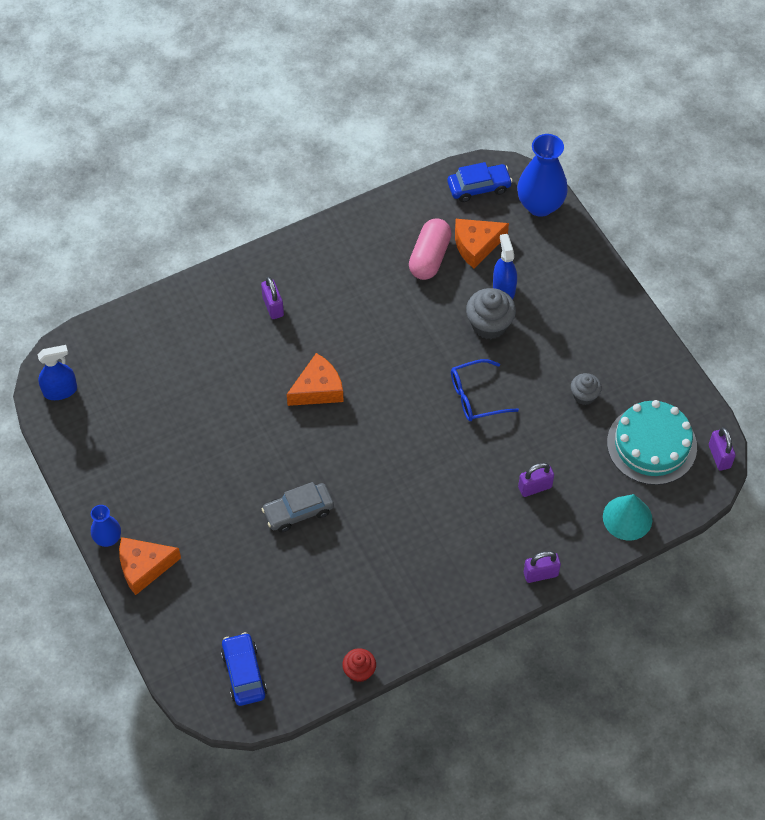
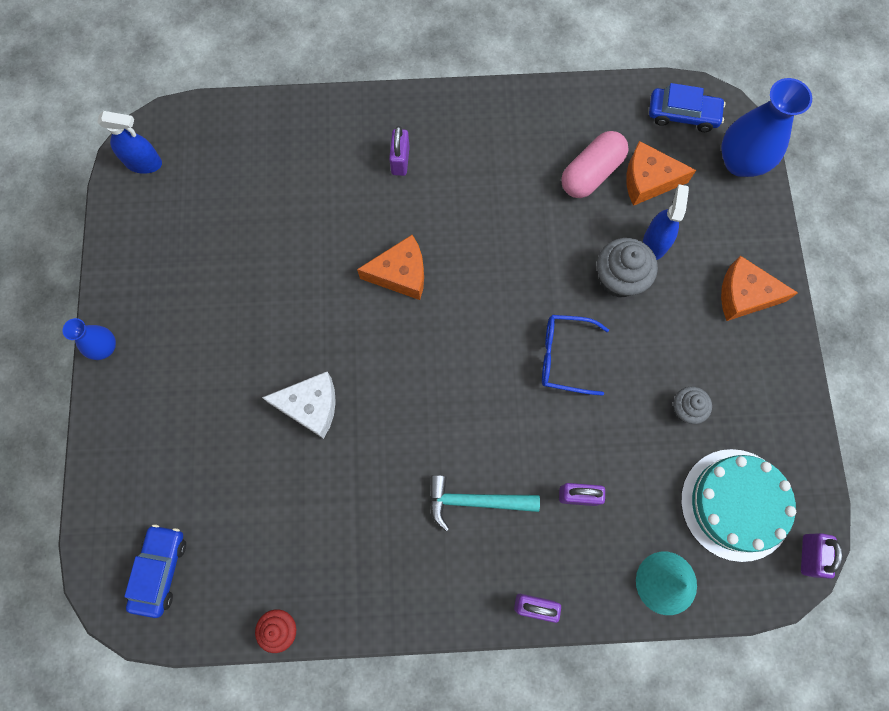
camera: 25 degrees right, 15 degrees up
(144, 567) = (123, 397): orange cheese -> orange cheese (744, 295)
(298, 511) = (310, 406): grey car -> white cheese
(460, 523) = (475, 501): none -> turquoise hammer

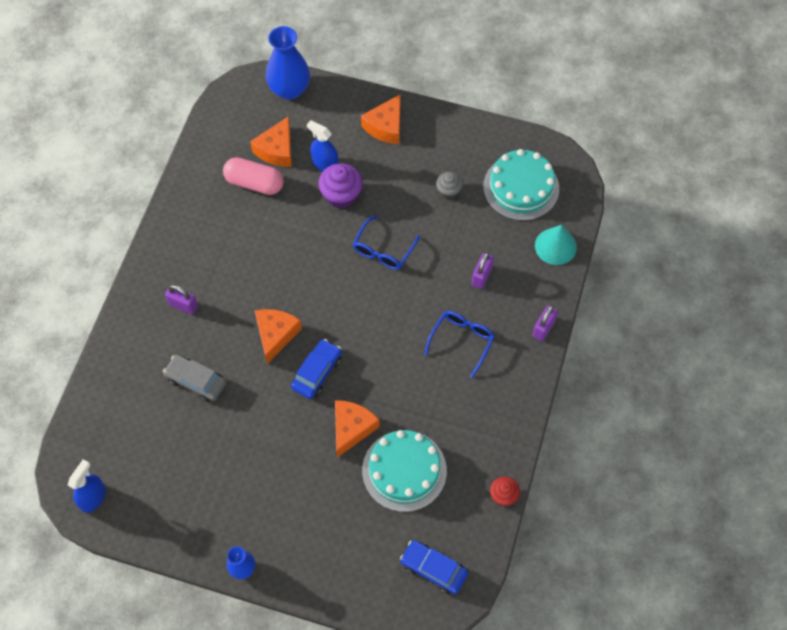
camera: 70 degrees left, 10 degrees down
(276, 489) = (404, 470): none -> turquoise cake
(310, 406) = (352, 428): white cheese -> orange cheese
(312, 211) = (196, 381): none -> grey car
(475, 501) = (462, 341): turquoise hammer -> blue glasses
(591, 173) = (254, 183): pink capsule -> pink capsule turned 45 degrees counterclockwise
(619, 278) = (341, 195): grey cupcake -> purple cupcake
(682, 114) = (236, 109): blue car -> blue car (317, 372)
(809, 555) = (566, 160): purple padlock -> none

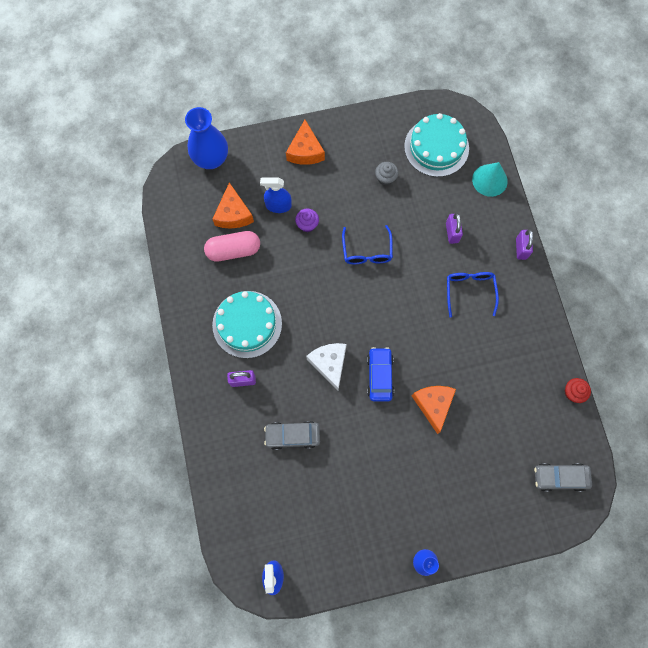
camera: 30 degrees left, 10 degrees up
(275, 335) = (329, 364): orange cheese -> white cheese
(341, 195) = (307, 224): purple cupcake -> purple cupcake, size x0.61
(404, 470) = (491, 415): turquoise cake -> turquoise cake (247, 324)
(433, 569) = (559, 477): blue car -> grey car

